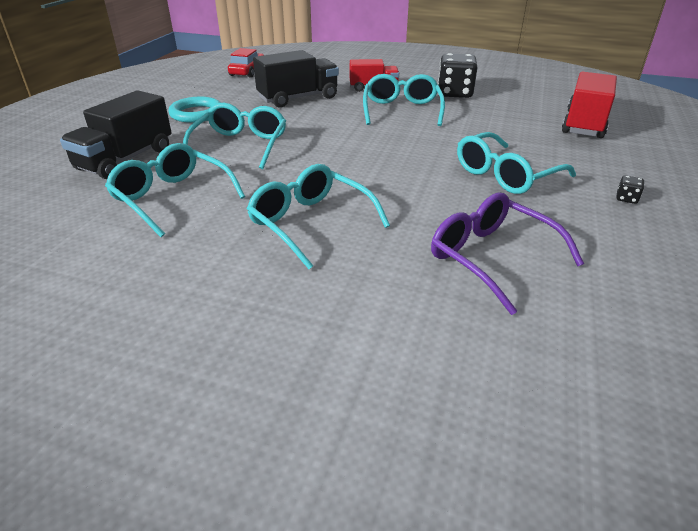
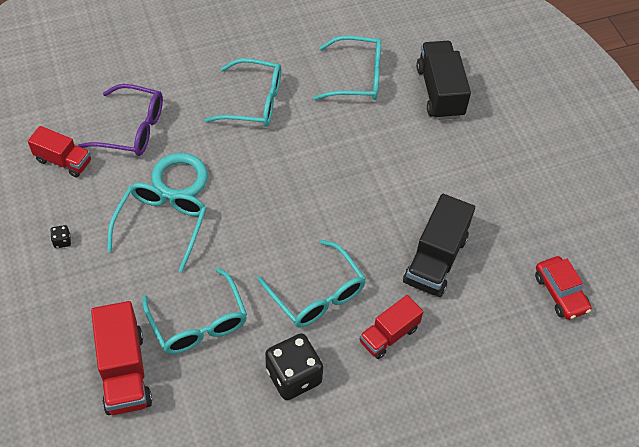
camera: 140 degrees right, 20 degrees up
(196, 113) = (482, 175): turquoise ring -> turquoise ring (180, 179)
(240, 145) = (387, 152): turquoise glasses -> turquoise glasses (198, 323)
(609, 262) = (63, 161): none -> red truck

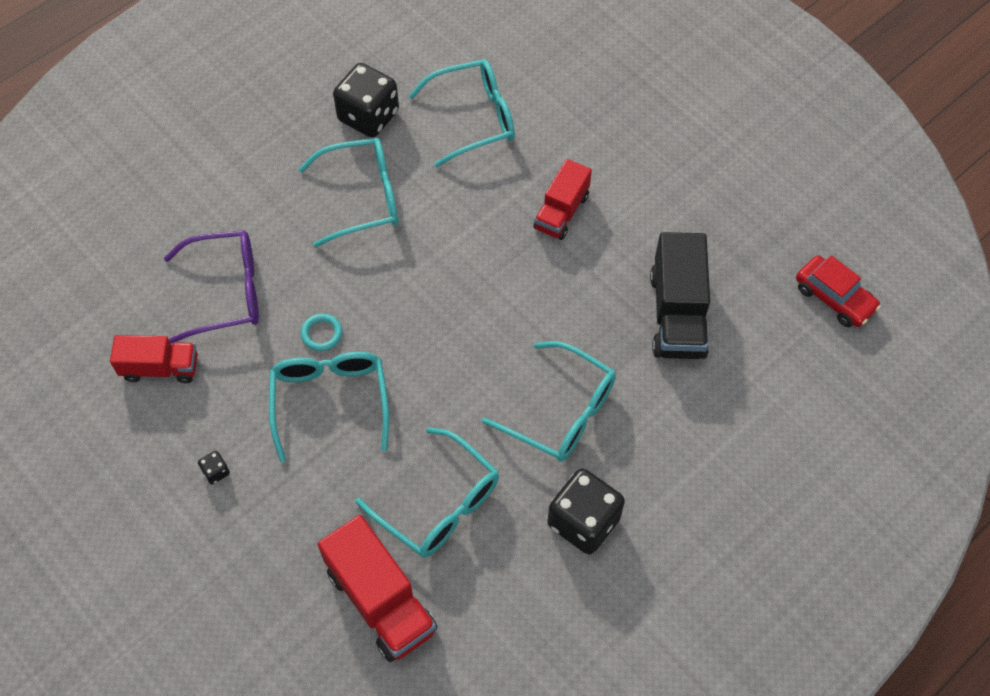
camera: 20 degrees left, 5 degrees up
(180, 179) = (322, 334): turquoise ring -> turquoise ring, size x0.55
(286, 51) = (368, 116): none -> black dice
(389, 335) = (668, 427): red truck -> red truck (561, 212)
(440, 92) = (582, 101): black truck -> none

